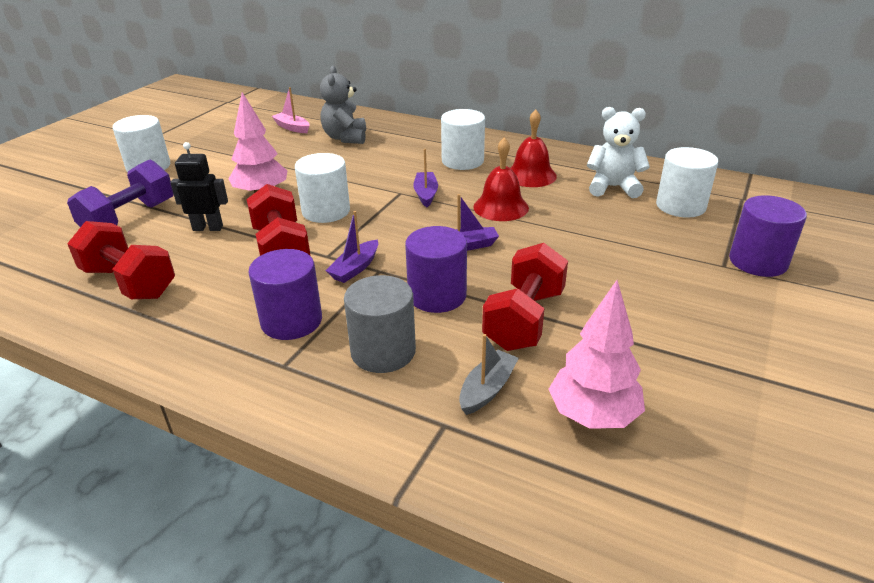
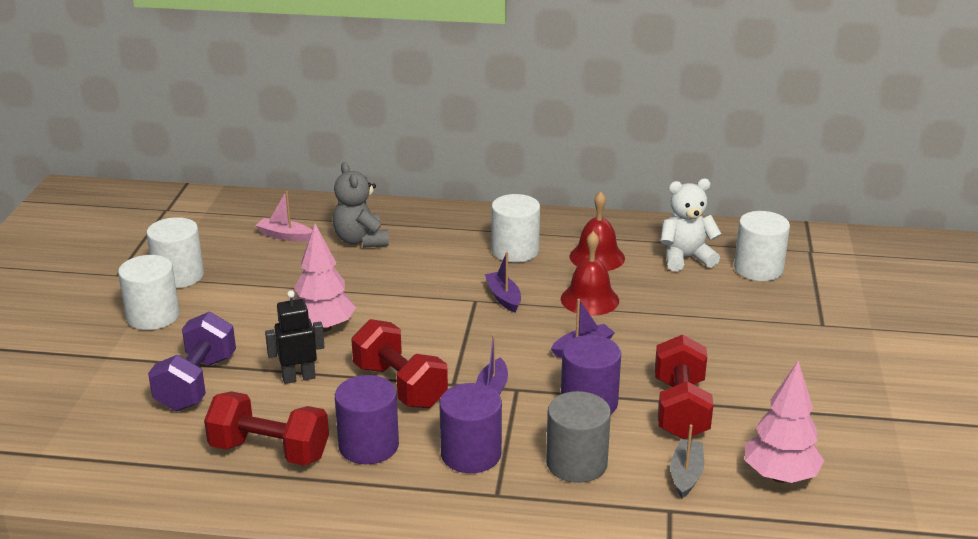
camera: 20 degrees left, 5 degrees down
(326, 211) = (412, 335): white cylinder -> white cylinder (179, 276)
(758, 261) = (848, 315): purple cylinder -> purple cylinder (368, 445)

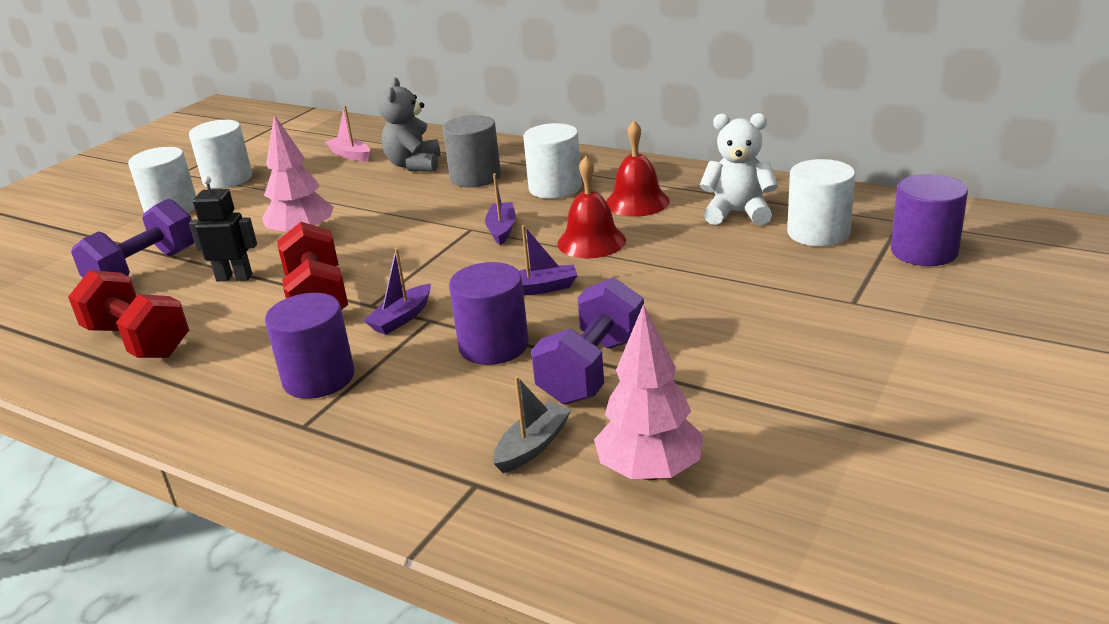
camera: 25 degrees right, 0 degrees up
(368, 445) = (230, 351): purple cylinder -> purple cylinder (924, 251)
(576, 463) = (419, 408): grey cylinder -> grey cylinder (475, 177)
(680, 409) = (592, 369): red dumbbell -> purple dumbbell

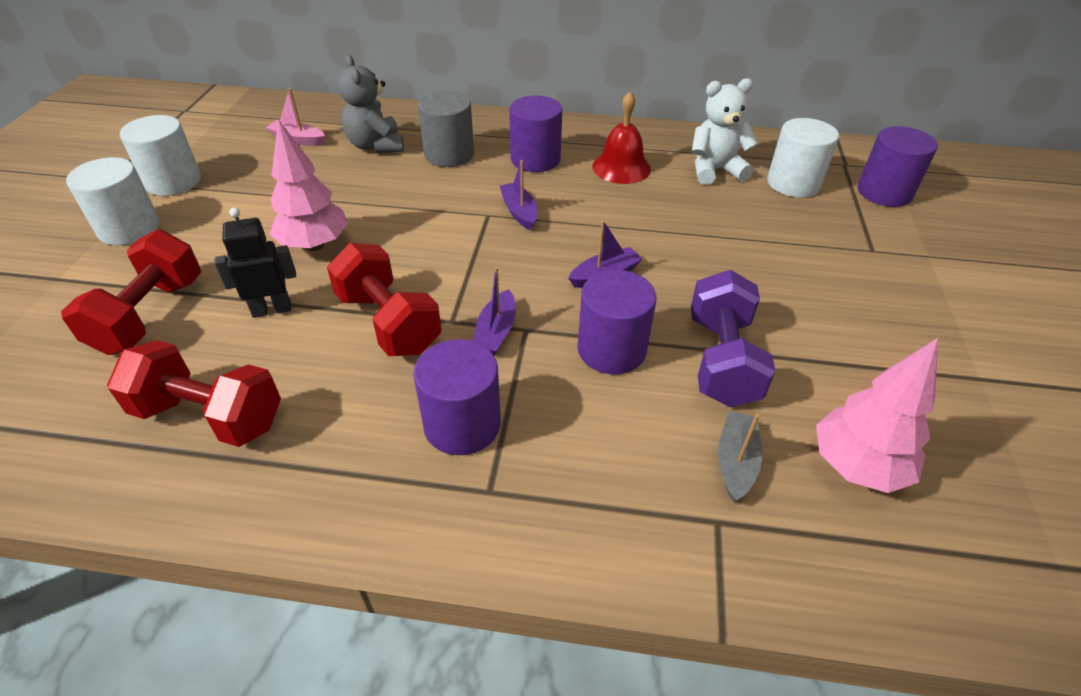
camera: 25 degrees left, 15 degrees up
(144, 269) = (150, 315): purple dumbbell -> red dumbbell
(555, 188) = (535, 159): white cylinder -> purple cylinder
(591, 242) = (613, 216): red bell -> none

